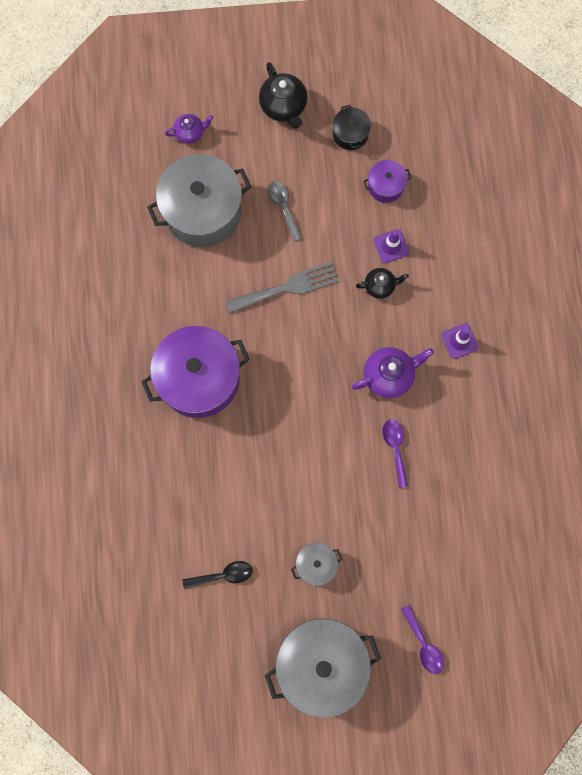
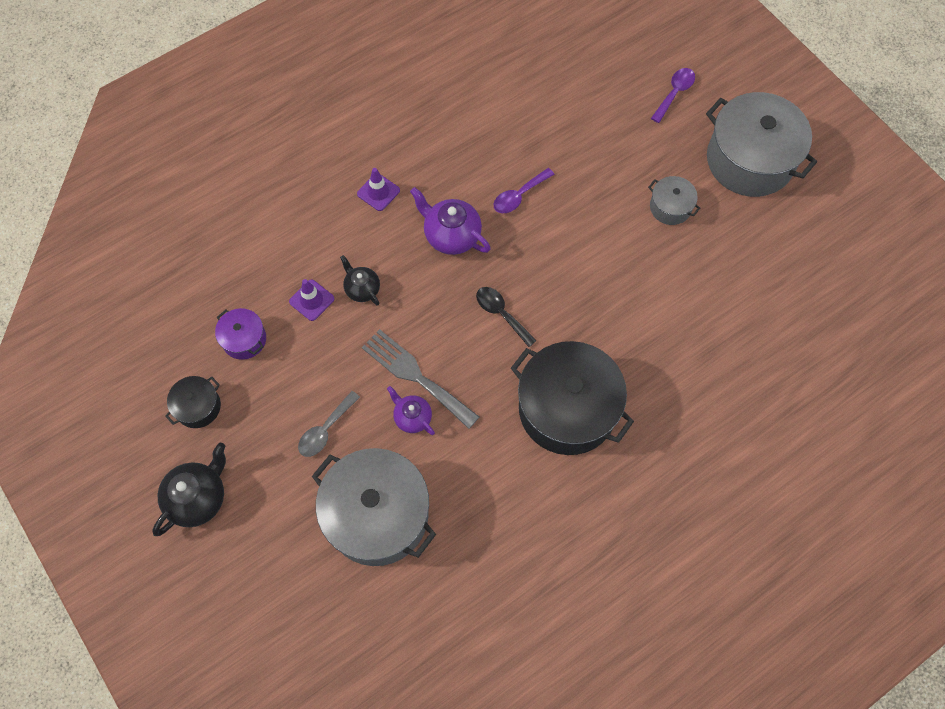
camera: 120 degrees left, 10 degrees down
(190, 133) = (286, 587): purple teapot -> purple teapot (412, 417)
(199, 378) = (567, 409): purple pot -> black pot
(223, 575) = (738, 279): black spoon -> black spoon (501, 314)

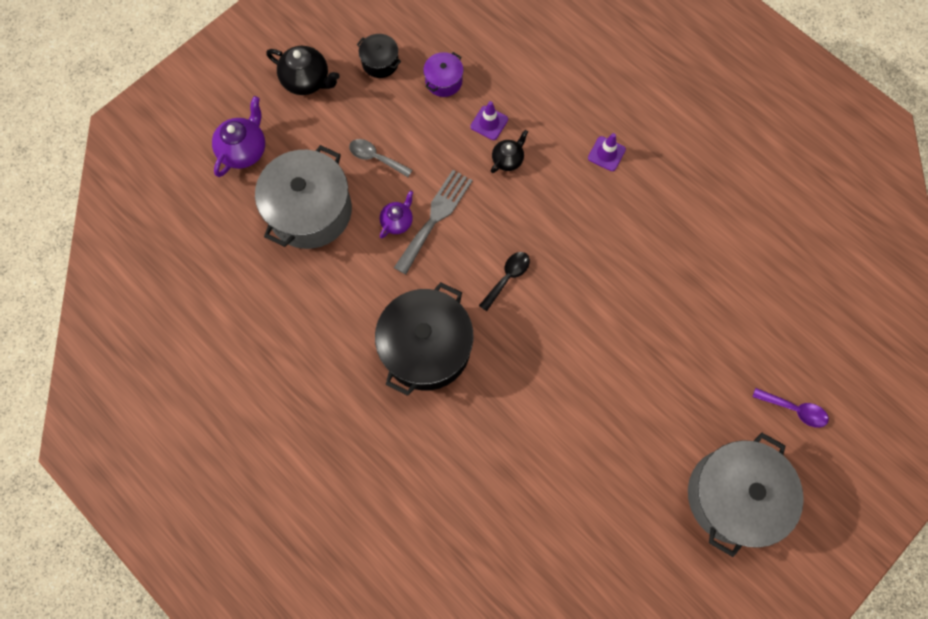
camera: 80 degrees right, 5 degrees up
(451, 235) = (577, 222): purple teapot -> purple teapot (244, 150)
(519, 195) = (633, 274): purple spoon -> none
(670, 207) = (656, 418): grey pot -> none

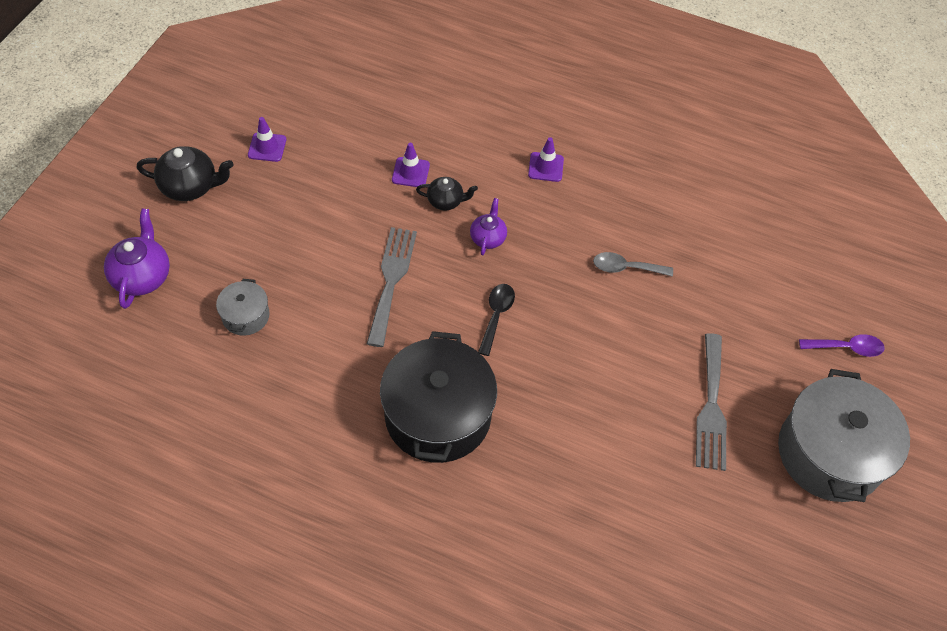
camera: 25 degrees left, 15 degrees down
(310, 211) = (245, 316): grey pot -> grey pot, size x0.47
(376, 158) = (300, 240): grey spoon -> grey spoon (626, 268)
(380, 62) = (267, 147): black pot -> purple traffic cone
(397, 221) = (351, 296): purple teapot -> purple teapot (488, 238)
(443, 81) = (344, 146): purple pot -> none
(508, 159) = (446, 201): black teapot -> black teapot turned 75 degrees clockwise
(651, 420) = (711, 407): none -> grey fork

